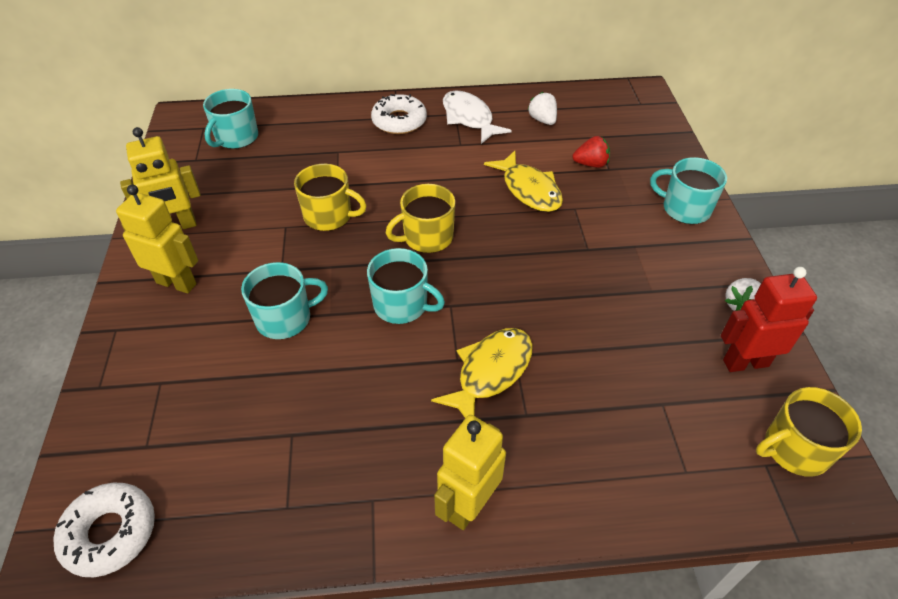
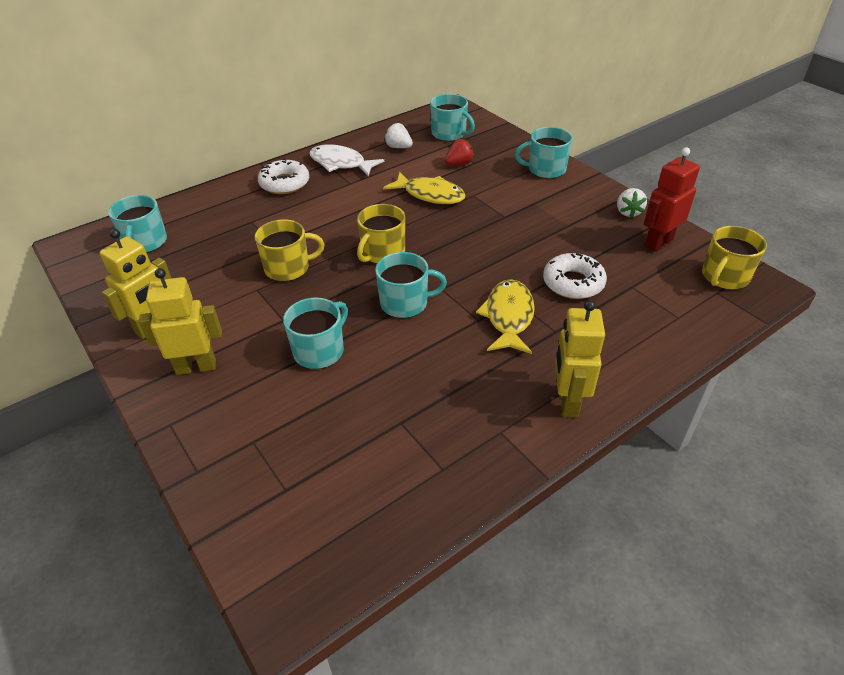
camera: 30 degrees left, 5 degrees down
(110, 533) = (315, 561): white donut -> white donut (573, 283)
(610, 123) = (449, 134): none -> turquoise mug

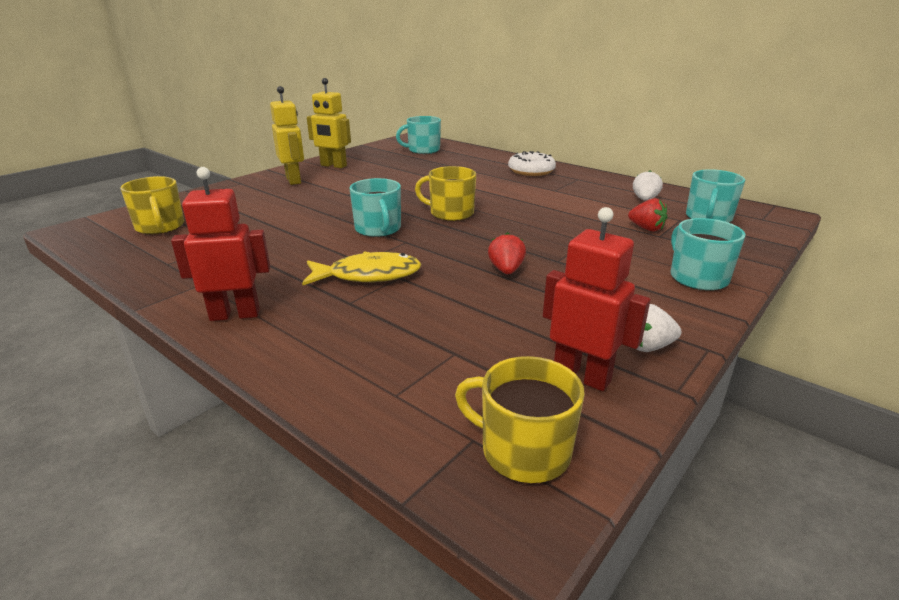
camera: 75 degrees right, 15 degrees down
(288, 268) = (412, 187): yellow mug -> yellow mug (160, 227)
(319, 350) = (311, 208): turquoise mug -> none
(341, 163) = (584, 183): white fish -> none
(430, 195) = (566, 221): yellow fish -> none
(516, 243) = (506, 270): none -> red strawberry
(567, 401) = (235, 314): yellow robot -> red robot
(573, 283) = (444, 309): white donut -> none

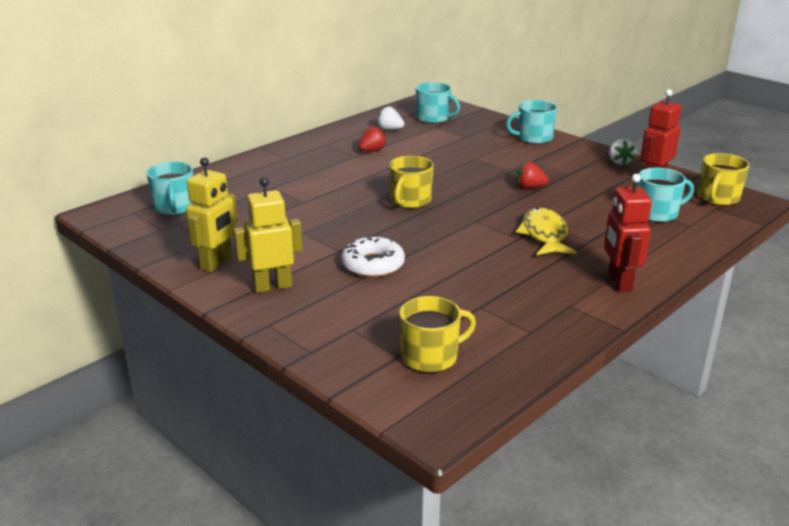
camera: 85 degrees left, 0 degrees up
(378, 229) = (447, 232): turquoise mug -> turquoise mug (657, 213)
(531, 170) = (291, 159): white donut -> white donut (373, 265)
(646, 228) = (452, 138): red strawberry -> red strawberry (372, 151)

